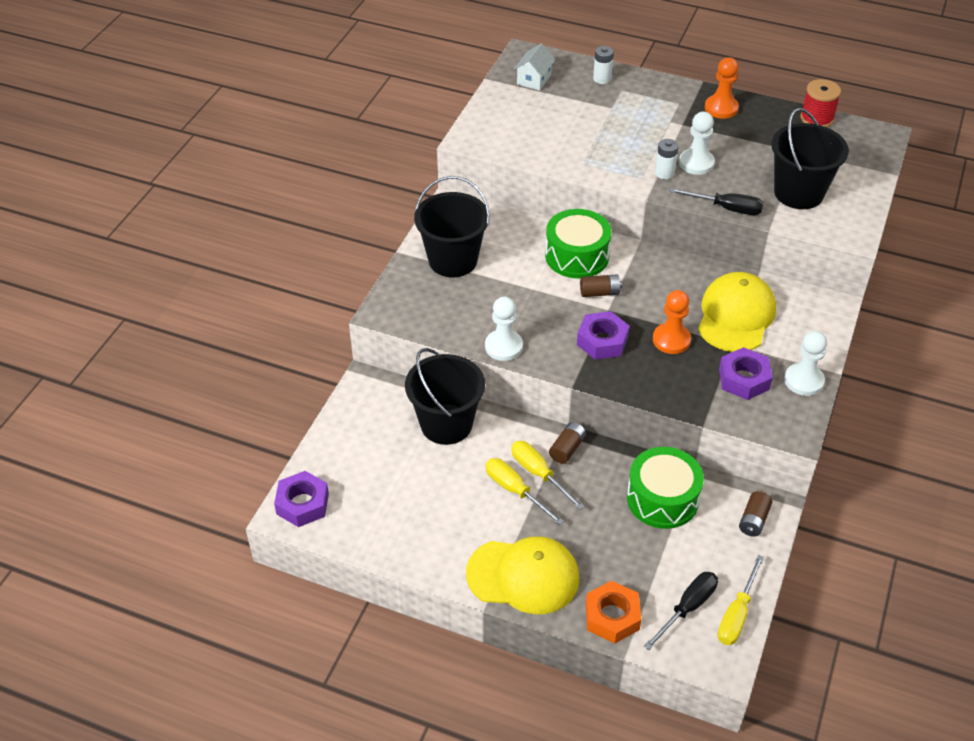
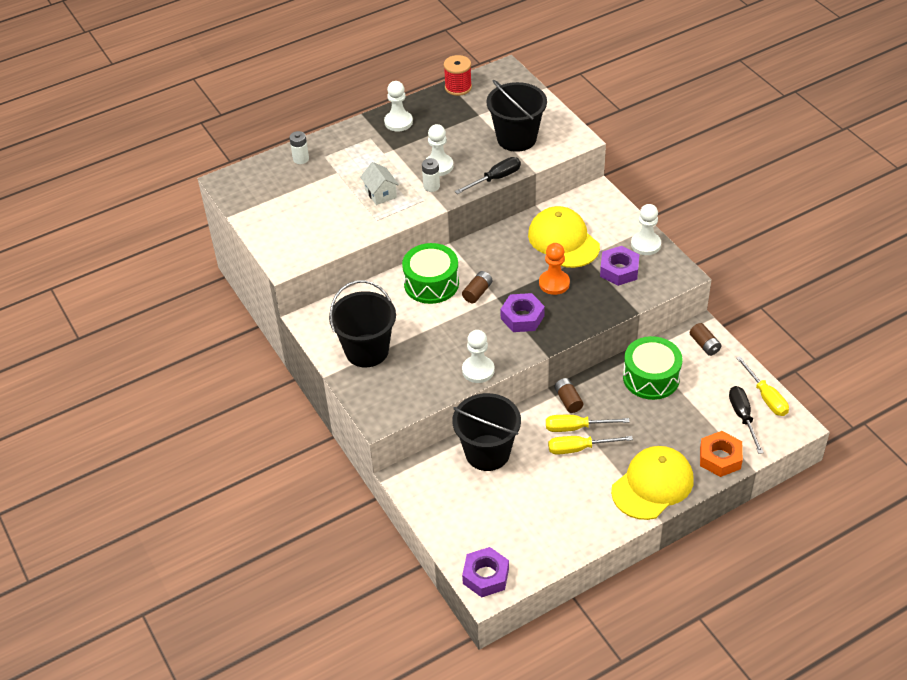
camera: 50 degrees left, 0 degrees up
(534, 79) = (260, 193): white house -> white house (380, 193)
(721, 108) = (398, 122): orange pawn -> white pawn

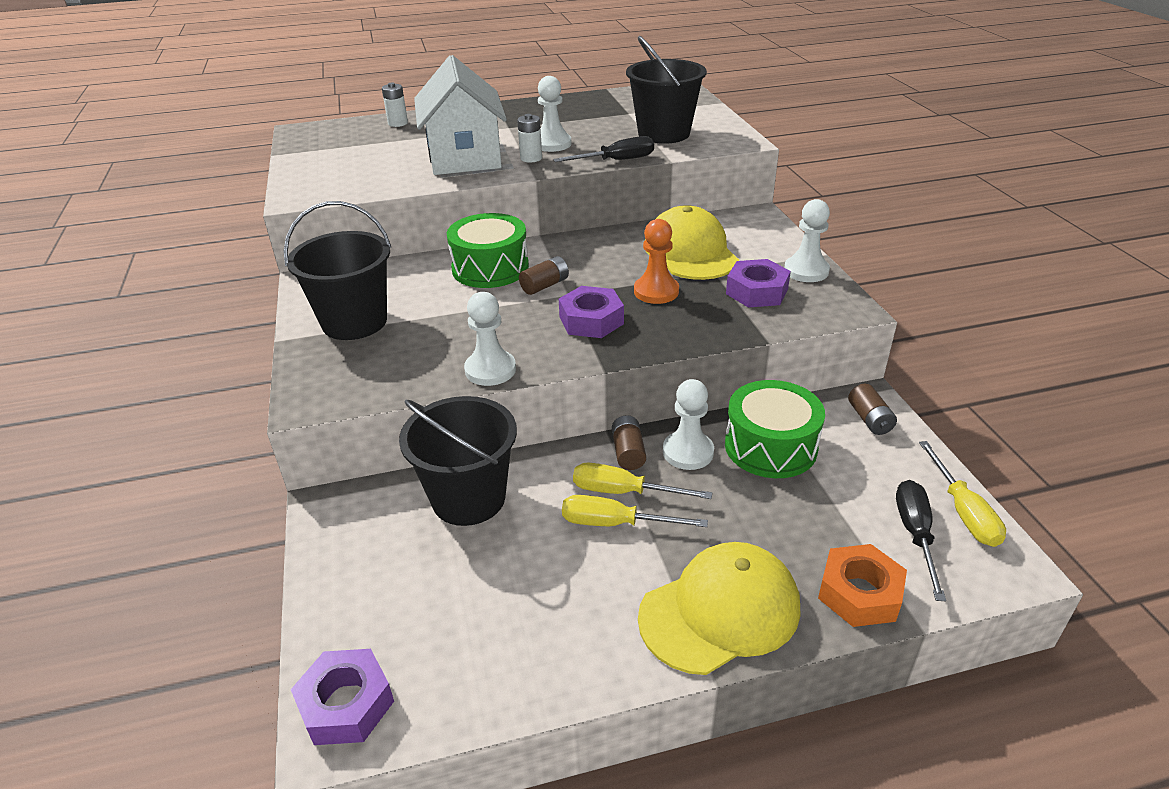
camera: 15 degrees right, 10 degrees down
(380, 193) = (464, 157): white house -> white house, size x2.19
(398, 122) = (530, 109): white pawn -> white pawn (688, 452)
(458, 87) = (617, 93): red spool -> none

